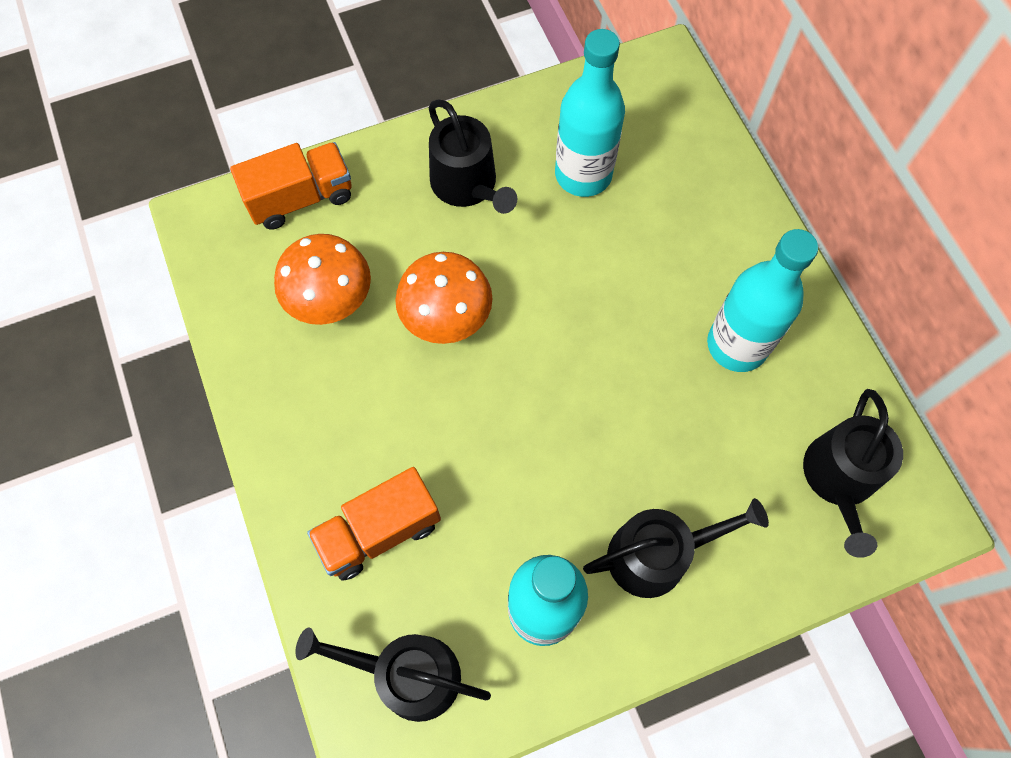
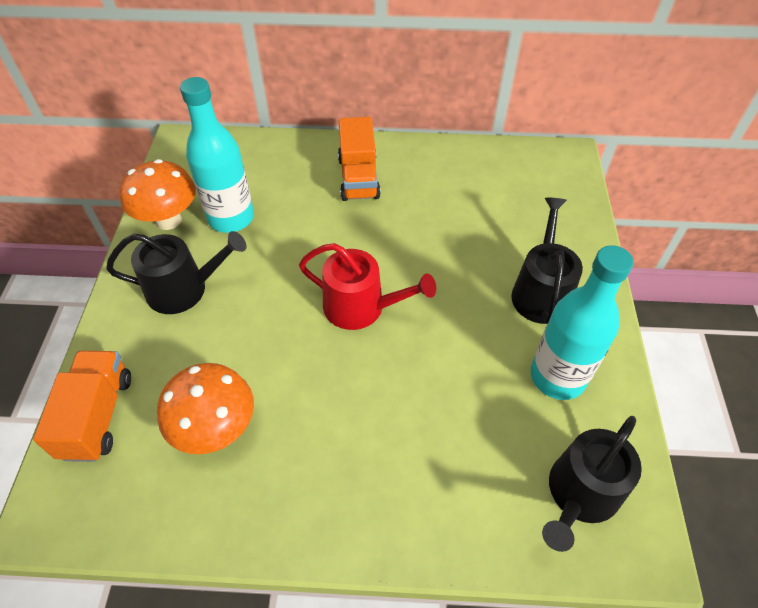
camera: 65 degrees left, 15 degrees down
(379, 531) = (448, 470): orange truck -> orange truck (358, 178)
(446, 319) = (289, 348): orange mushroom -> orange mushroom (168, 220)
(532, 364) = (361, 307): none -> red watering can
(737, 345) = (413, 192): turquoise bottle -> none
(839, 479) = (527, 182): black watering can -> none

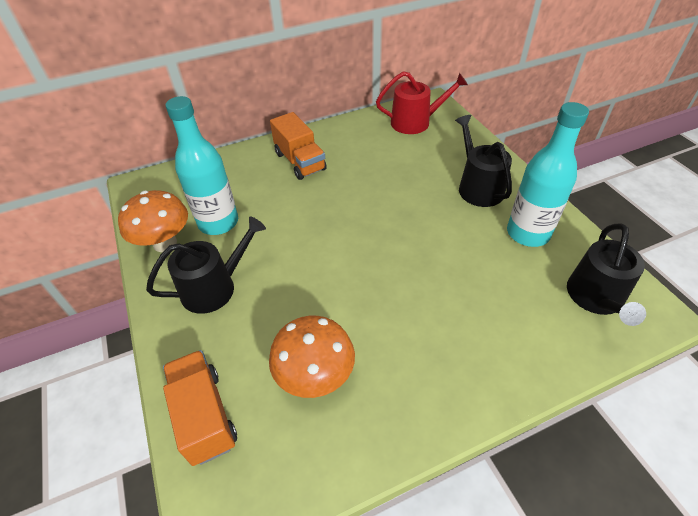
camera: 25 degrees left, 5 degrees down
(361, 307) = (365, 244): red watering can -> red watering can (415, 122)

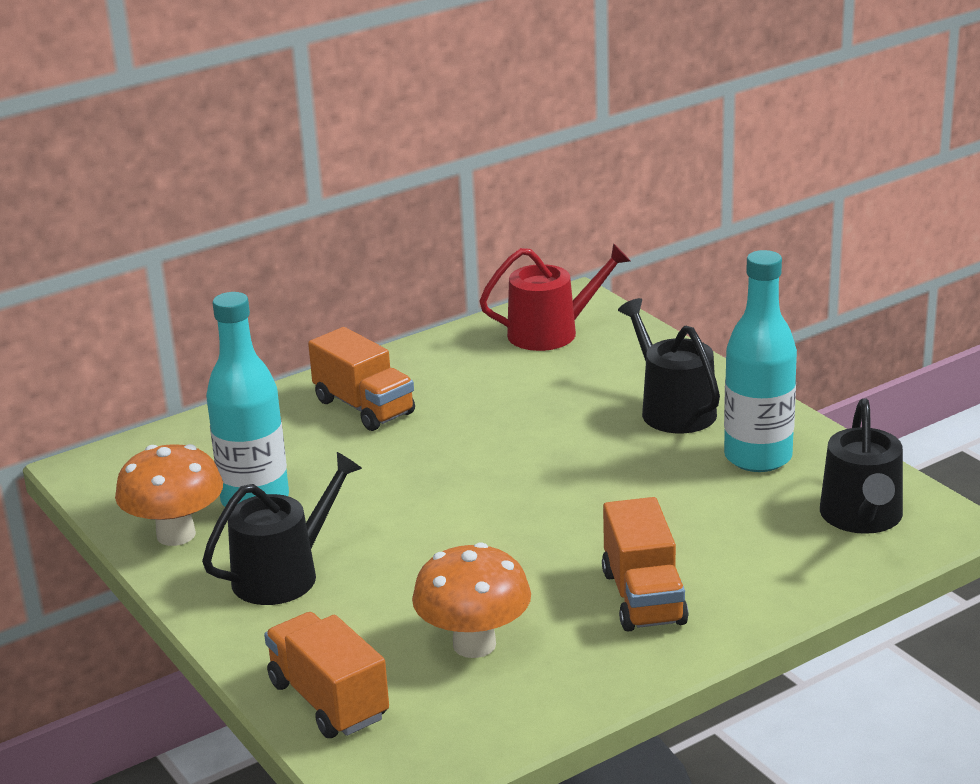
camera: 10 degrees left, 20 degrees down
(438, 350) = (643, 597): none -> orange truck

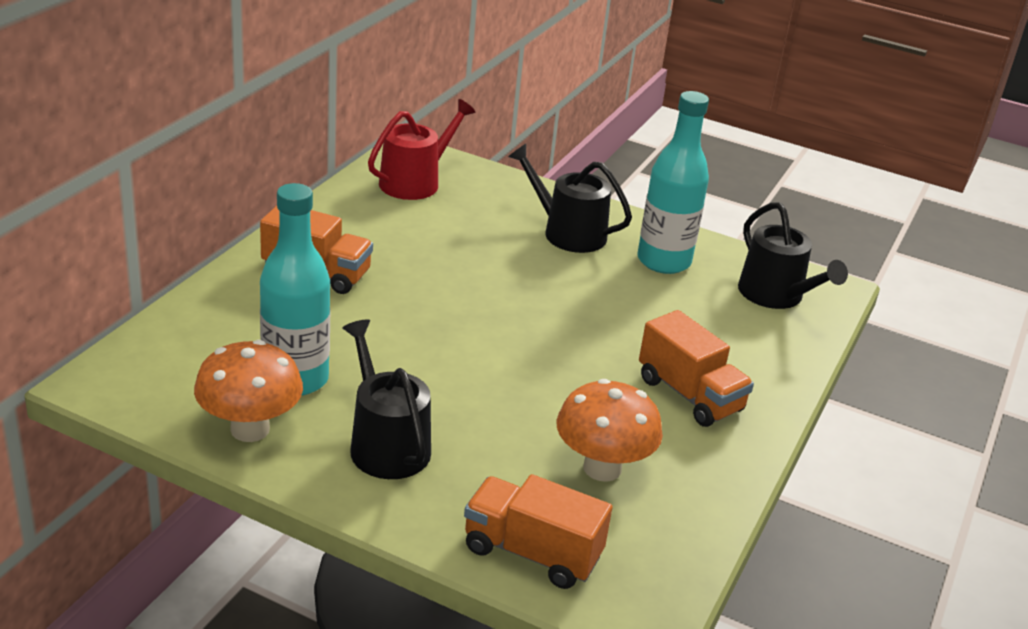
camera: 35 degrees left, 5 degrees up
(284, 574) = (386, 444): black watering can -> black watering can turned 45 degrees counterclockwise

